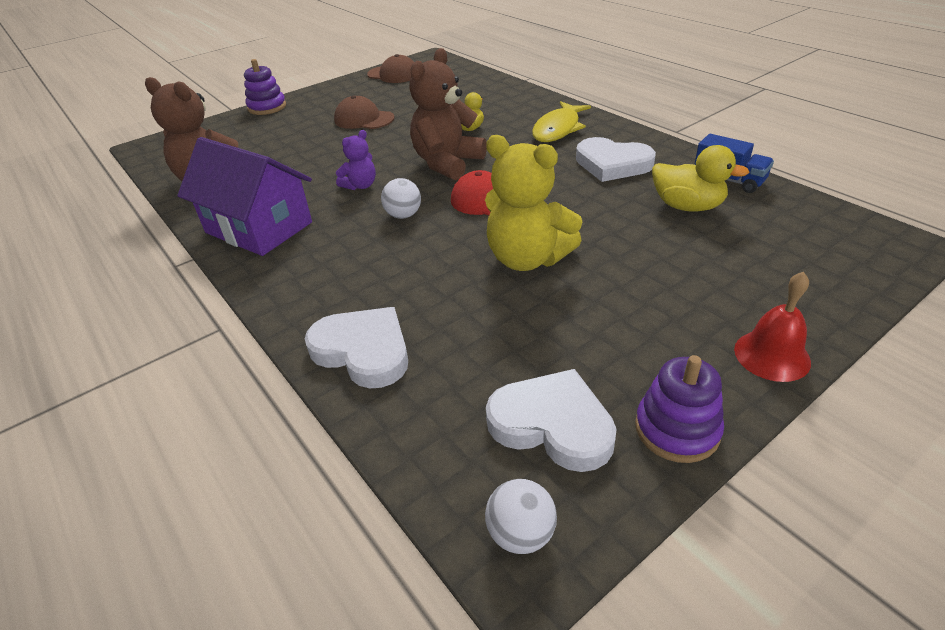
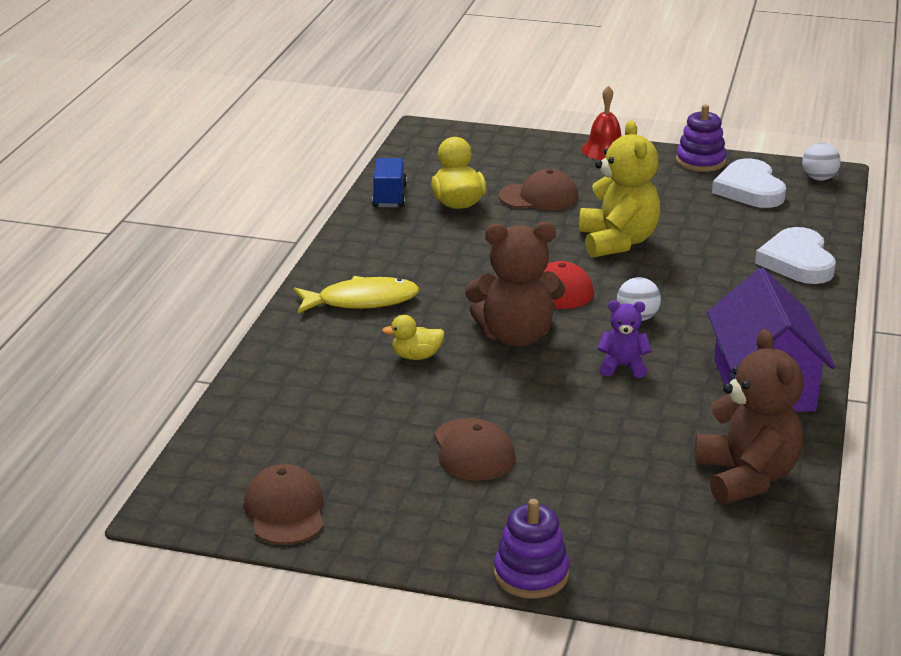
camera: 130 degrees left, 10 degrees down
(612, 164) = (415, 250): white heart -> none
(665, 253) = (539, 197): none -> brown cap

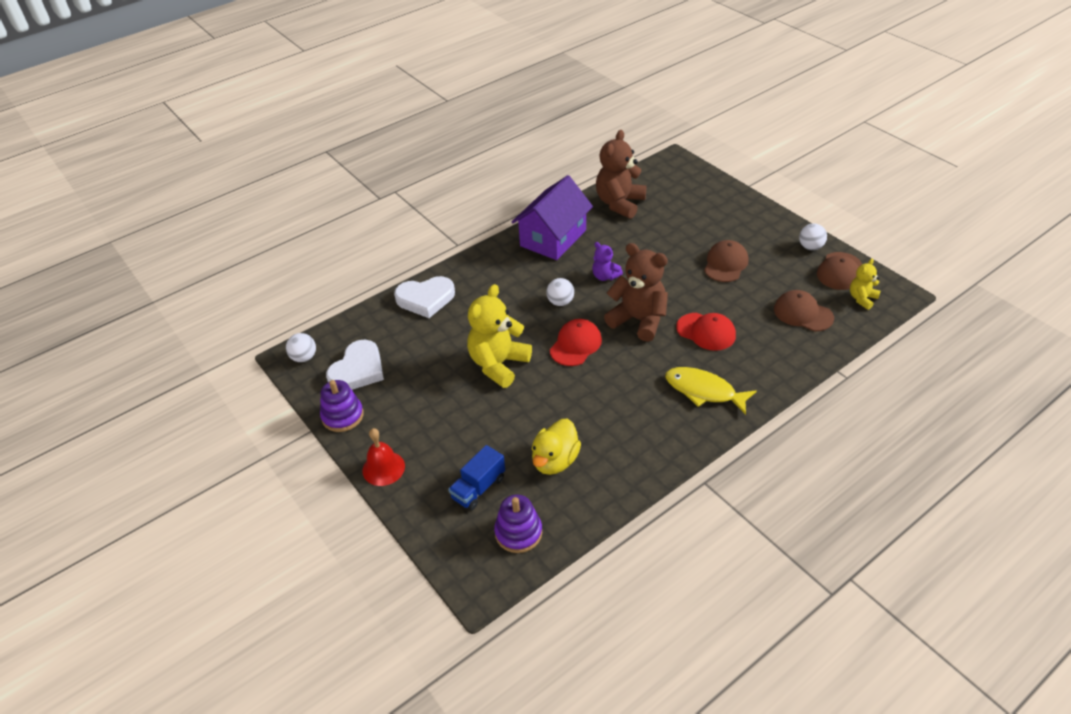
camera: 140 degrees left, 15 degrees up
(225, 481) = (862, 299): none -> yellow teddy bear
(361, 533) = (810, 247): none -> white ball
(389, 196) = (596, 498): blue truck -> blue truck (478, 488)
(416, 356) = (706, 332): yellow duck -> red cap
(531, 574) = (751, 203): purple stacking toy -> purple stacking toy (518, 532)
(539, 197) = (493, 436): brown cap -> brown cap (803, 313)
(797, 262) = (425, 299): white heart -> white heart turned 45 degrees clockwise

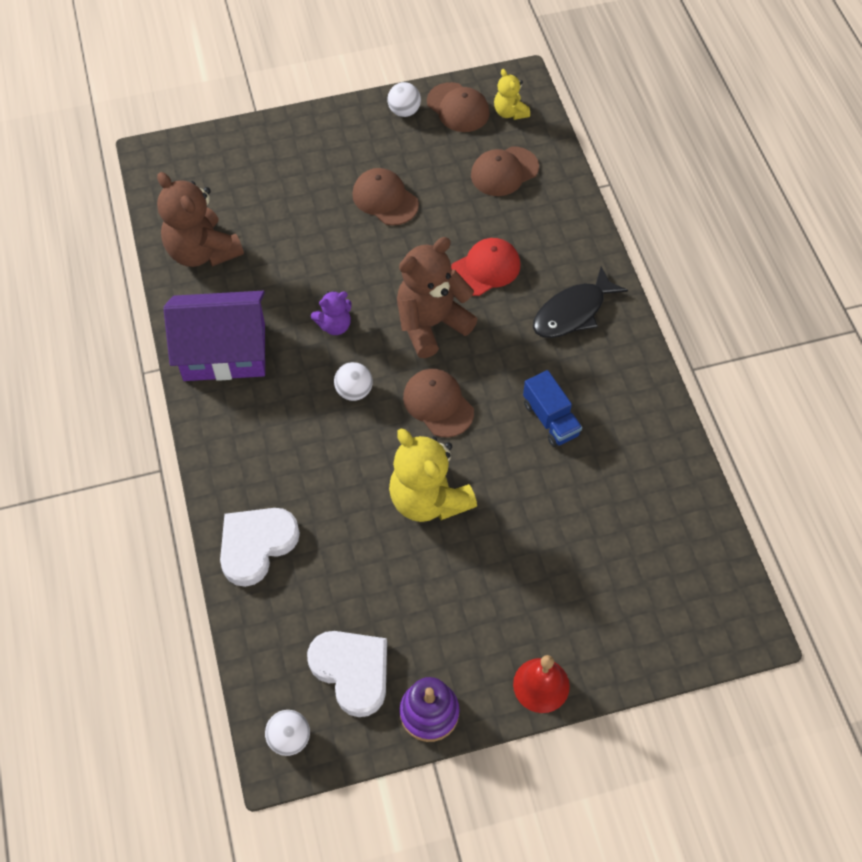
camera: 70 degrees left, 15 degrees up
(425, 299) = (256, 545): white heart -> white heart turned 150 degrees counterclockwise
(478, 488) = (615, 587): blue truck -> blue truck (550, 419)
(518, 532) = (693, 567): purple stacking toy -> none
(553, 238) = (224, 352): purple house -> purple house turned 60 degrees counterclockwise
(555, 461) = (609, 494): yellow duck -> none
(575, 345) = (438, 404): red cap -> brown cap
(704, 391) = (573, 312): yellow fish -> black fish

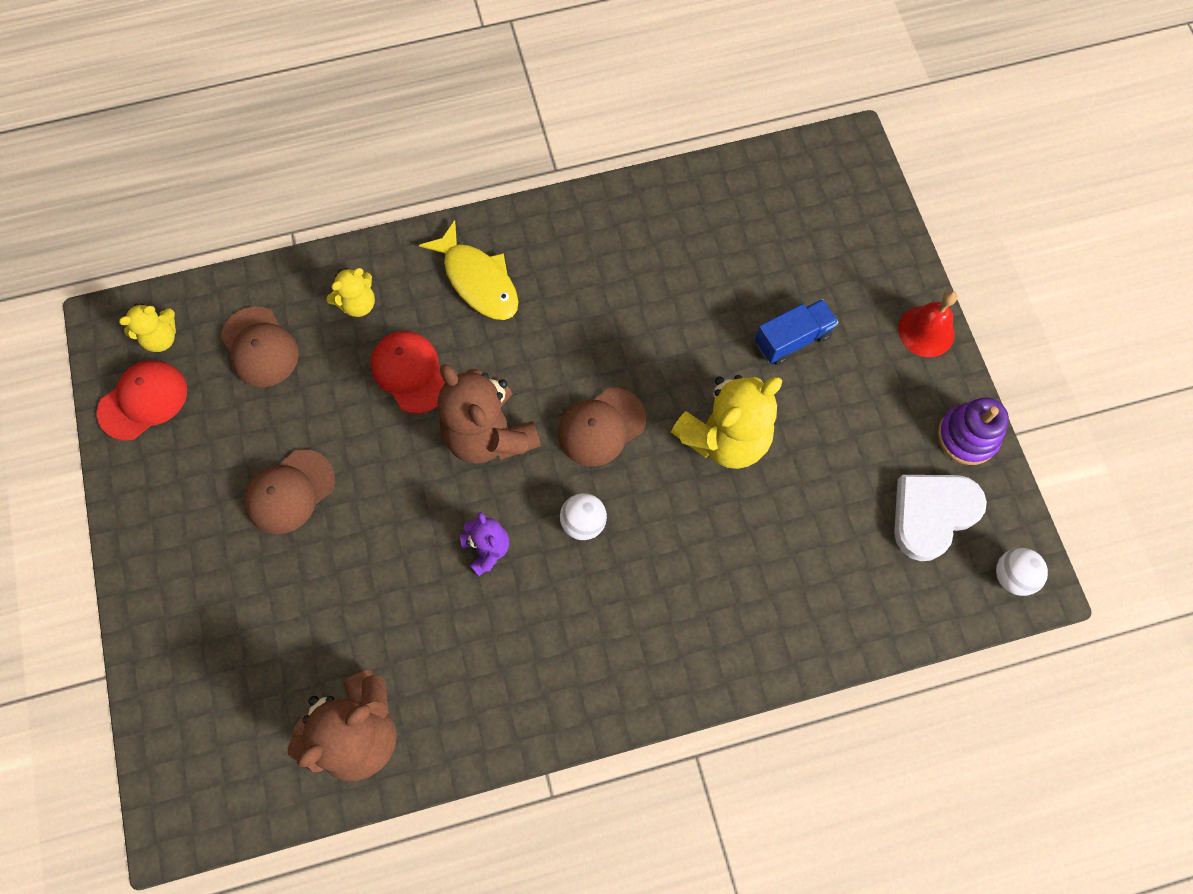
camera: 90 degrees left, 10 degrees up
(224, 352) = (523, 687): purple house -> none
(256, 545) = (792, 627): white heart -> none
(404, 111) = (139, 469): white ball -> none
(458, 108) = (143, 401): brown cap -> red cap
(545, 231) = (358, 304): none -> yellow teddy bear
(550, 419) = (621, 310): blue truck -> blue truck (792, 339)
(573, 312) = (478, 280): black fish -> yellow fish

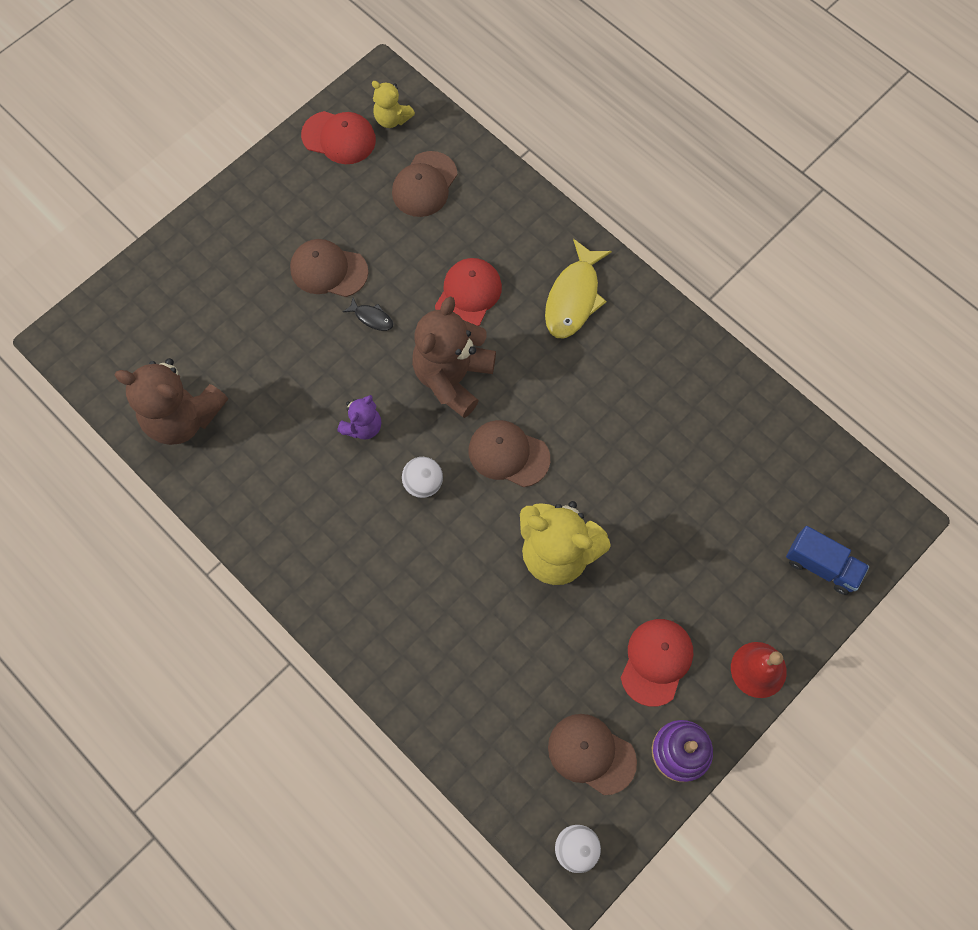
camera: 60 degrees right, 0 degrees up
(358, 304) = (500, 227): yellow teddy bear -> none
(373, 477) = (372, 318): none -> black fish
(792, 339) = (678, 561): blue truck -> blue truck (821, 565)
(875, 410) = (656, 661): none -> red cap
(932, 514) = (591, 754): white heart -> brown cap

